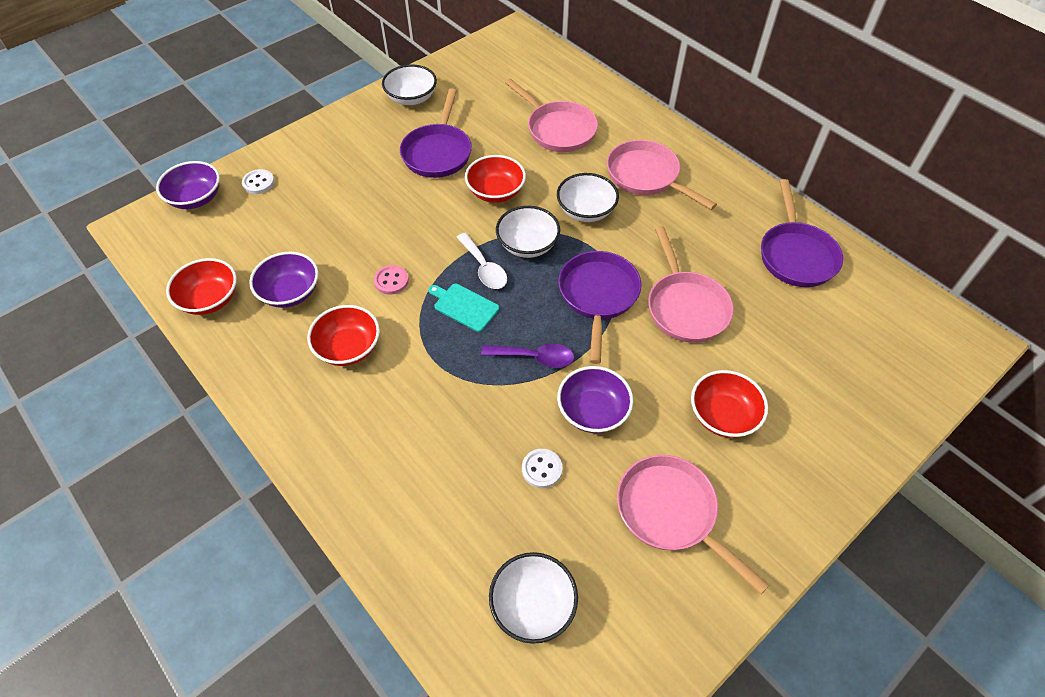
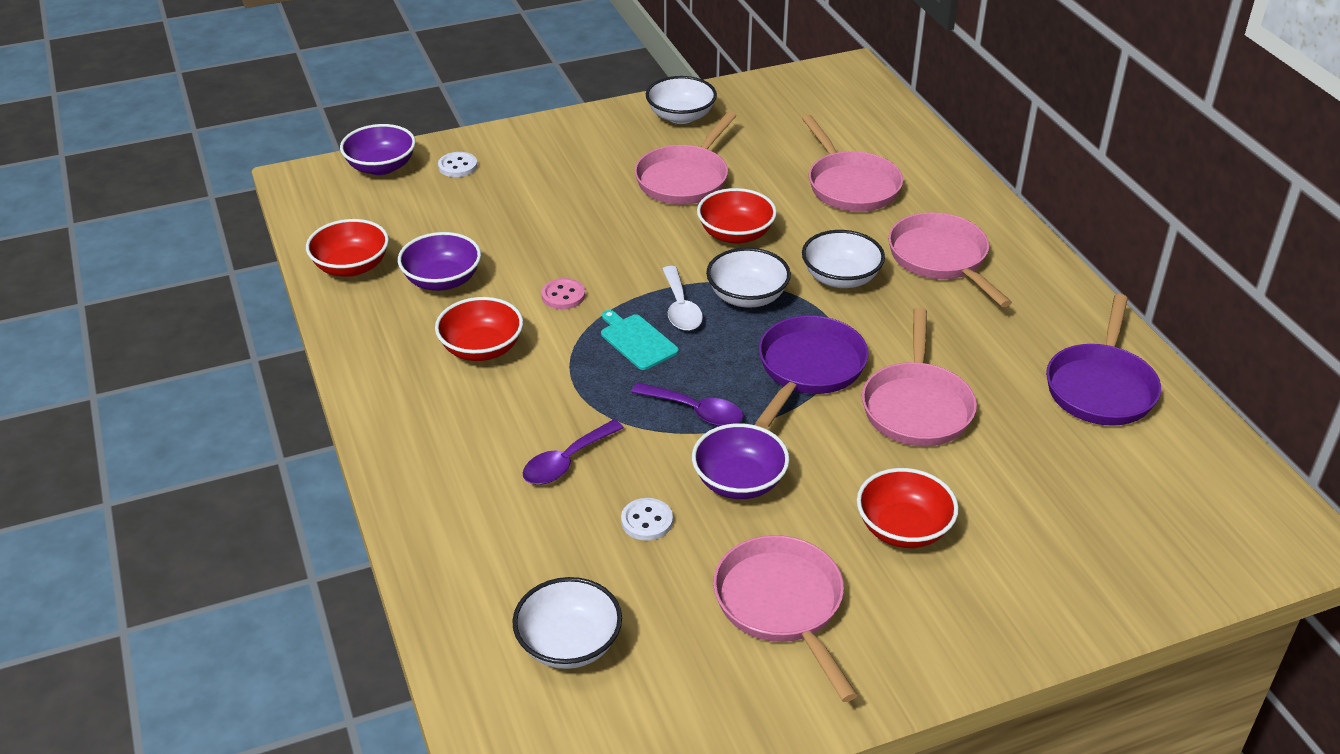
camera: 20 degrees right, 15 degrees down
(438, 152) = (685, 179): purple pan -> pink pan
(458, 434) = (566, 462): none -> purple spoon

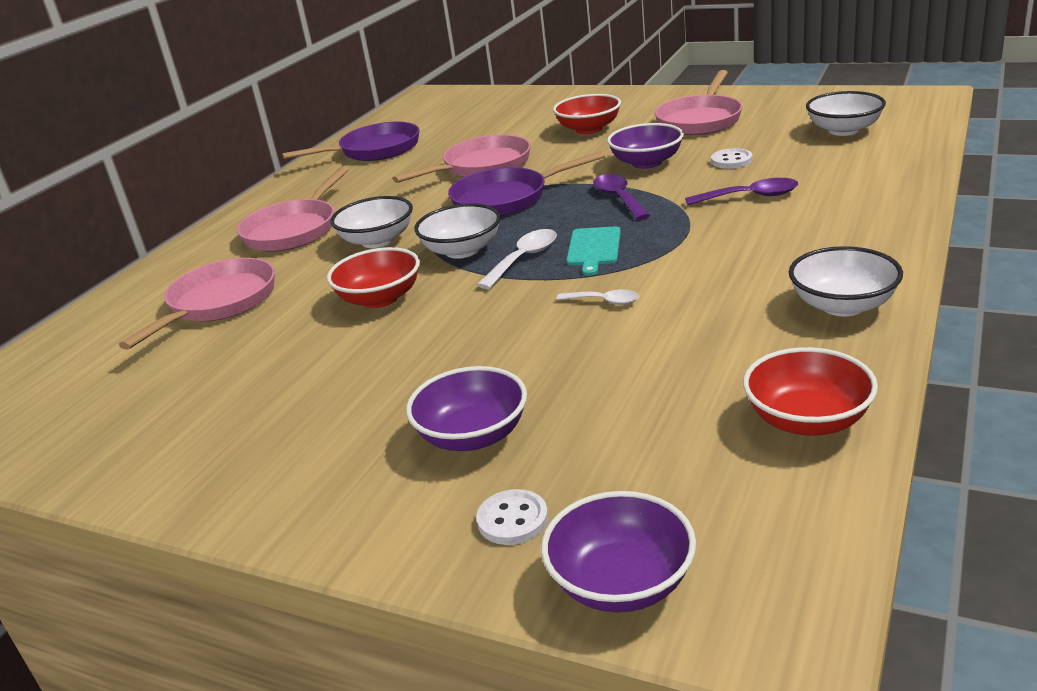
camera: 130 degrees left, 10 degrees down
(442, 280) = (708, 360): purple bowl -> purple bowl (473, 435)
(481, 348) = (735, 283): red bowl -> none
(563, 295) = (604, 301): pink button -> white spoon
(681, 116) = (167, 456): white bowl -> white bowl (843, 305)
(685, 179) = (316, 370): pink pan -> none

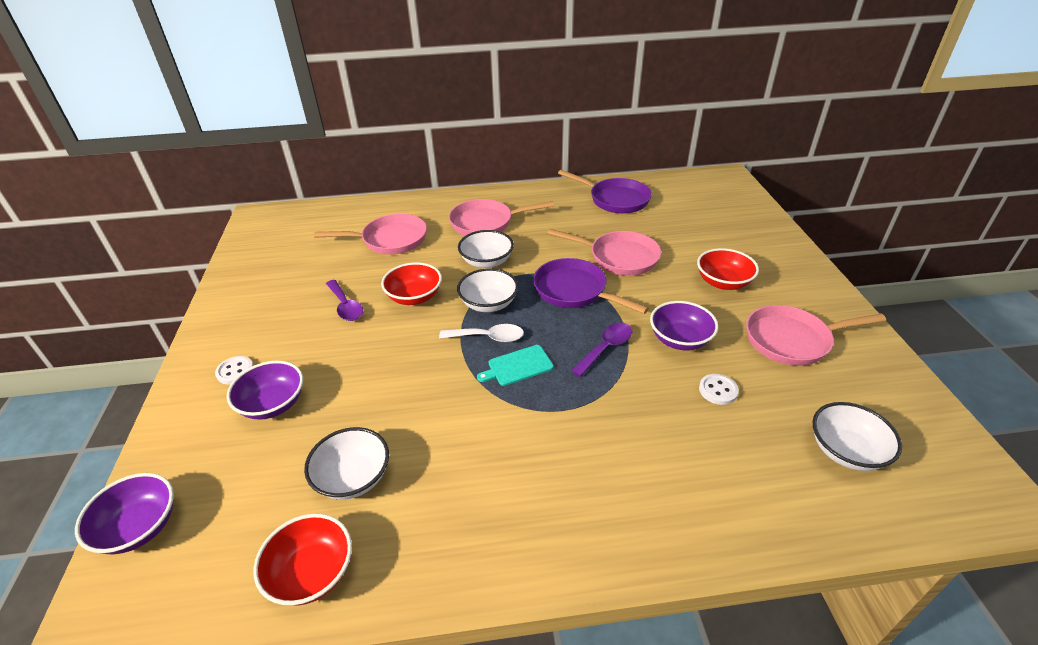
camera: 55 degrees right, 10 degrees up
(512, 519) = (195, 455): white button -> white button (235, 371)
(604, 301) = (443, 401): white spoon -> none
(750, 197) = (652, 427): purple spoon -> purple spoon (345, 306)
(843, 305) = (482, 550): white bowl -> white bowl (353, 477)

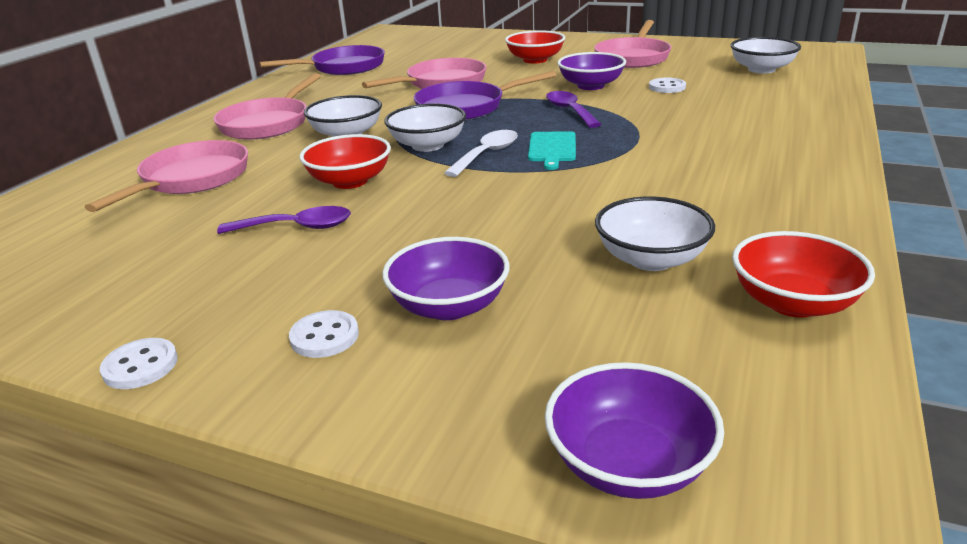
camera: 60 degrees left, 10 degrees down
(203, 327) = (140, 366): none -> white button

